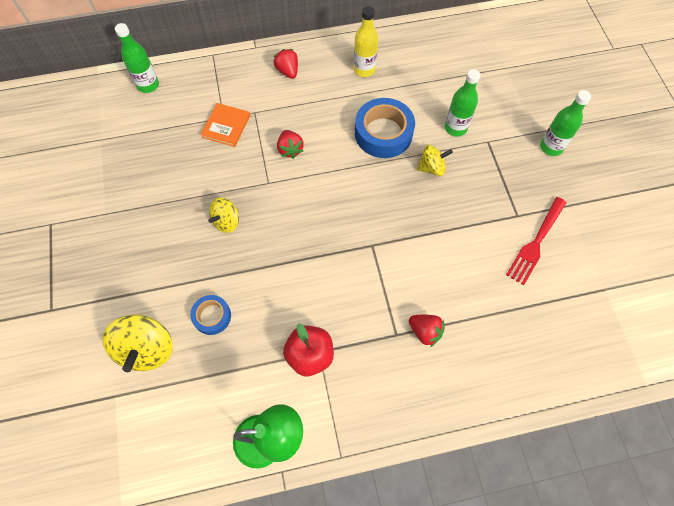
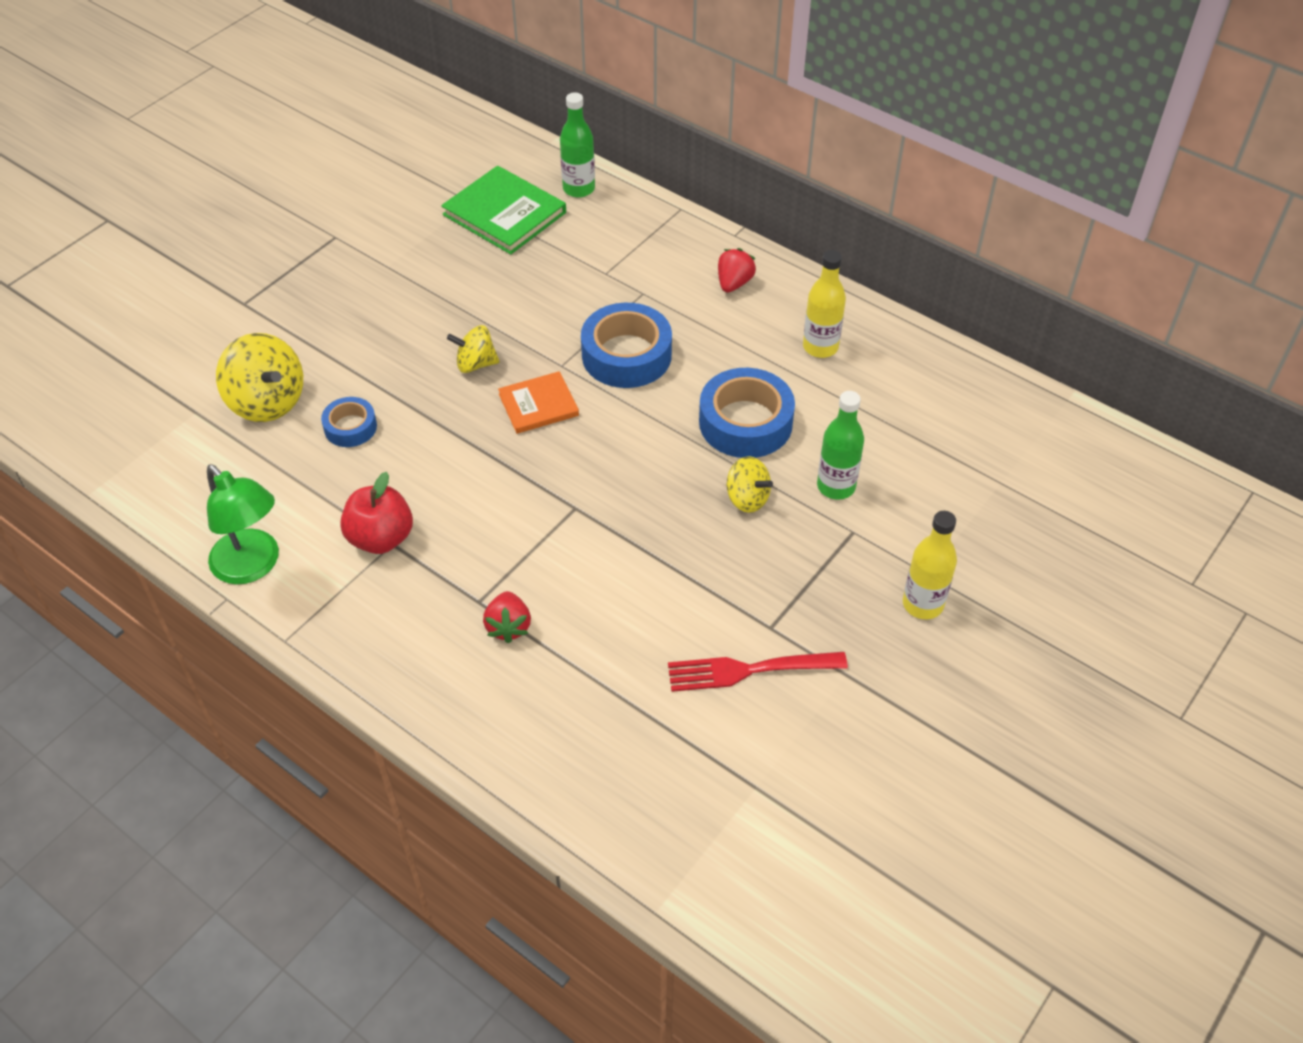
camera: 50 degrees right, 15 degrees down
(128, 130) = (504, 214): none -> green book
(147, 349) = (267, 402): yellow spinning top -> yellow spinning top turned 90 degrees counterclockwise
(226, 126) = (597, 283): orange book -> orange book (538, 405)
(290, 149) = (626, 355): red strawberry -> blue tape
(551, 147) = (922, 604): green bottle -> yellow bottle

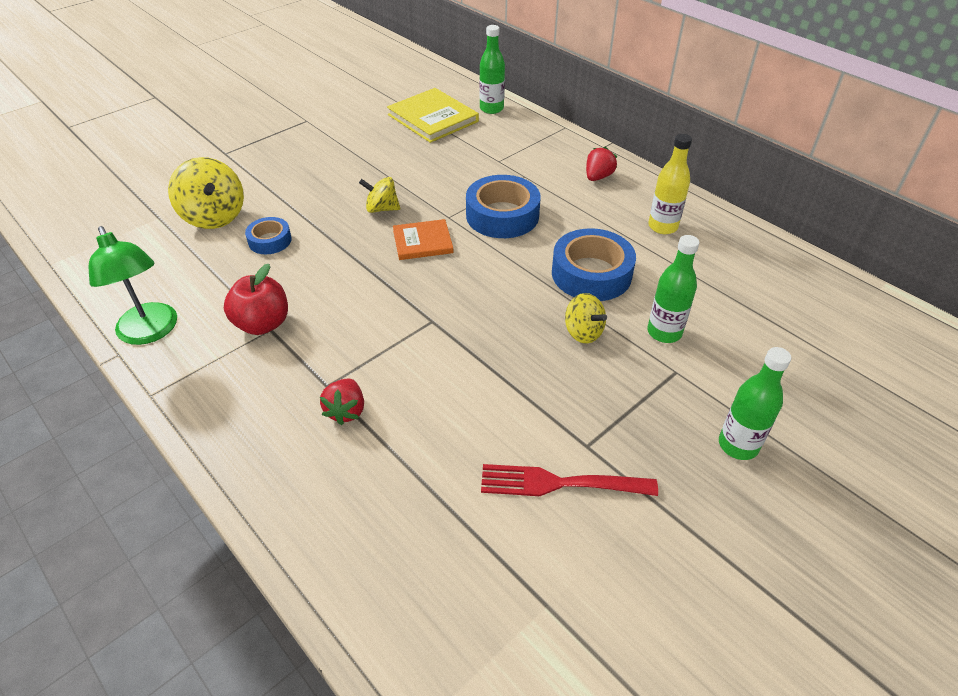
camera: 10 degrees right, 5 degrees down
(504, 214) = (433, 118): green book -> yellow book
(922, 604) = (738, 445): yellow bottle -> green bottle

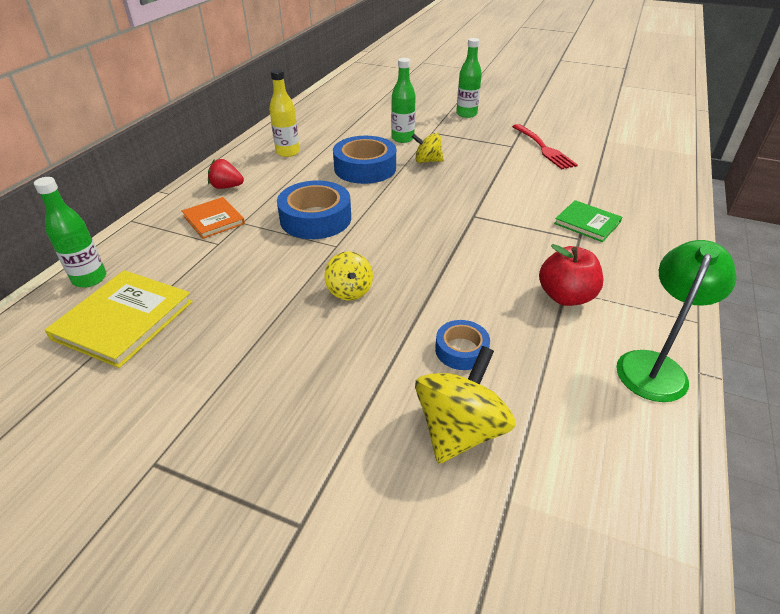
camera: 115 degrees left, 5 degrees down
(346, 411) = (587, 223): red strawberry -> green book
(422, 242) = (384, 248): orange book -> orange book (213, 220)
(583, 332) = (427, 161): yellow spinning top -> yellow spinning top turned 105 degrees counterclockwise

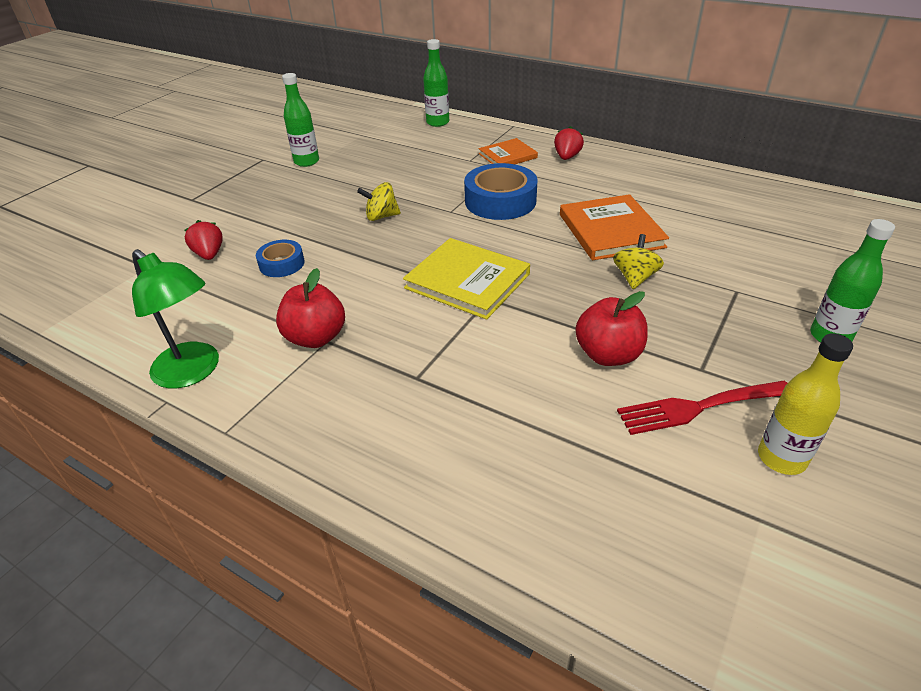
camera: 100 degrees right, 0 degrees up
(124, 320) = (387, 138): yellow book -> yellow book (467, 281)
(287, 152) = (647, 184): yellow bottle -> yellow bottle (781, 458)
(365, 168) = (611, 231): blue tape -> orange book
(402, 138) = (705, 263): green bottle -> green bottle (306, 162)
(460, 430) = (209, 254): yellow spinning top -> red strawberry
(515, 171) = (608, 355): none -> red apple
(587, 223) = (450, 395): green book -> none

